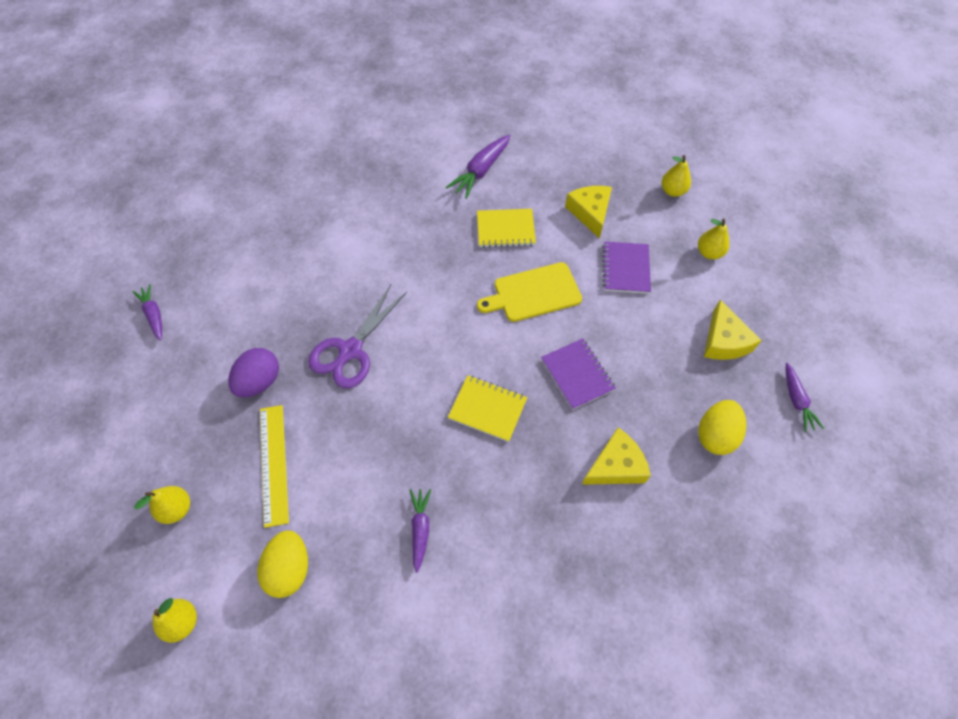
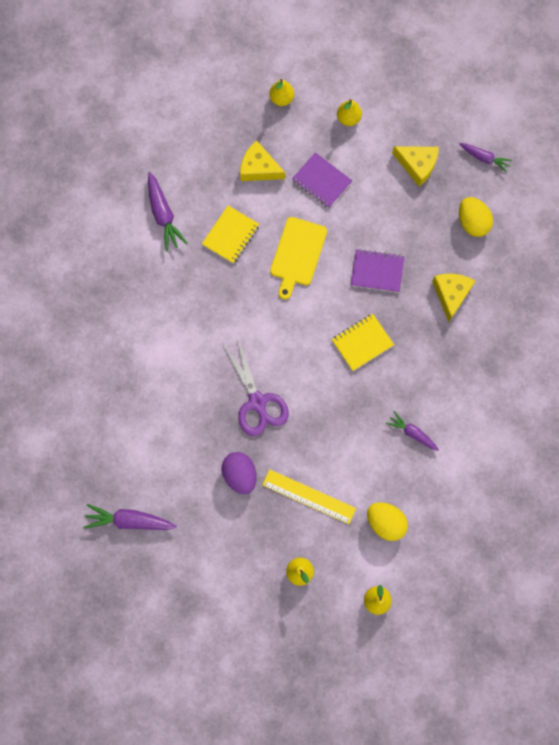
camera: 55 degrees left, 15 degrees up
(154, 315) = (130, 520): purple carrot -> purple carrot, size x1.54

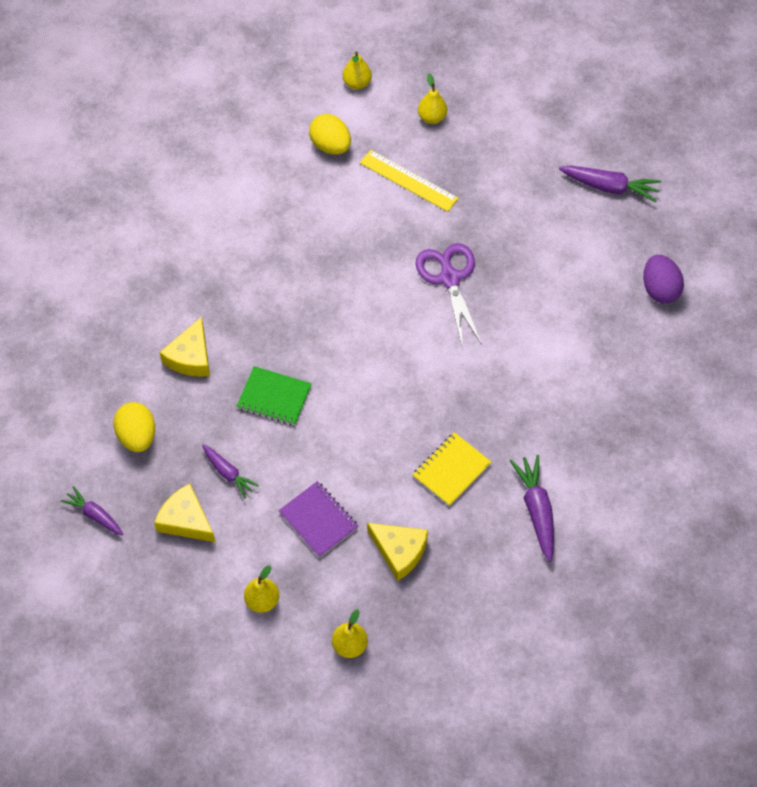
camera: 170 degrees left, 15 degrees down
(240, 475) = (481, 211): purple egg -> purple egg (659, 289)
(297, 254) = (369, 433): yellow cutting board -> none
(362, 343) = (312, 321): yellow notebook -> none
(377, 271) = (274, 397): purple notebook -> green notebook
(412, 433) = (279, 222): purple carrot -> purple carrot (228, 473)

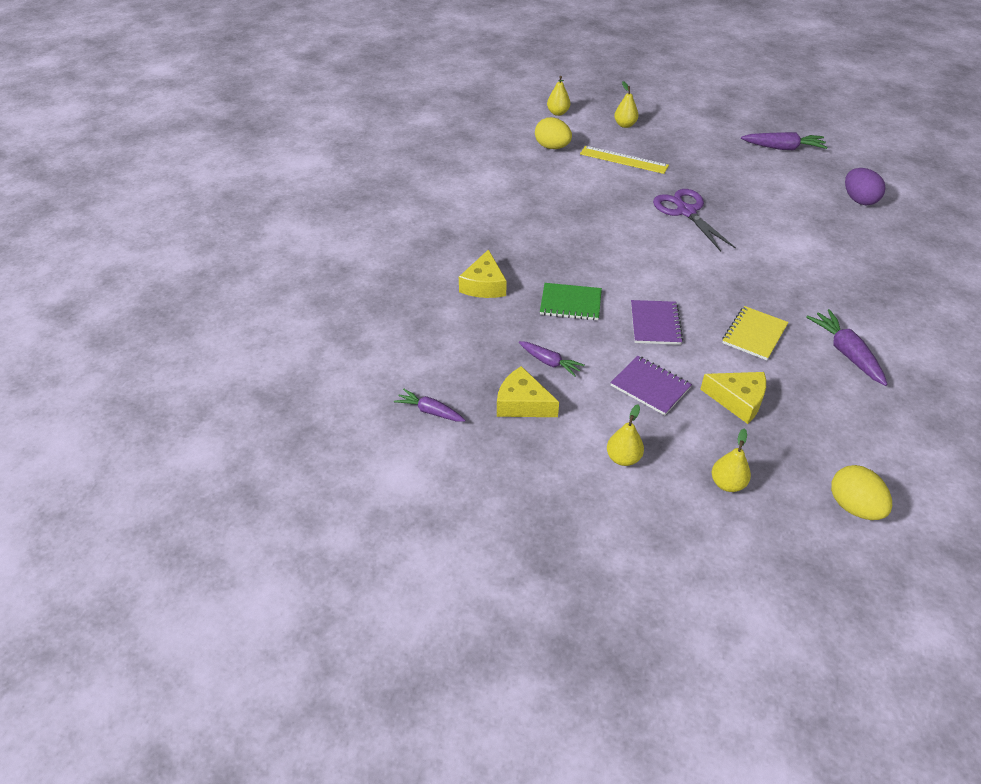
camera: 10 degrees left, 15 degrees down
(137, 436) = (453, 346): yellow egg -> yellow egg (853, 506)
(353, 439) = (655, 324): none -> purple notebook

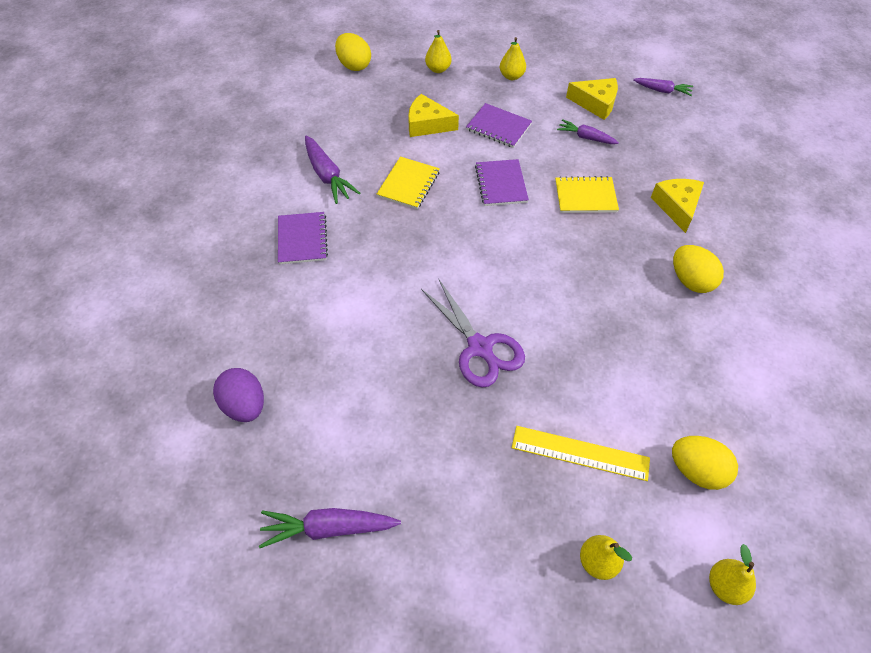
camera: 170 degrees right, 10 degrees up
(503, 232) = (691, 281): none -> yellow egg
(570, 303) = (585, 196): green notebook -> yellow notebook
(853, 296) = (302, 239): none -> purple notebook

